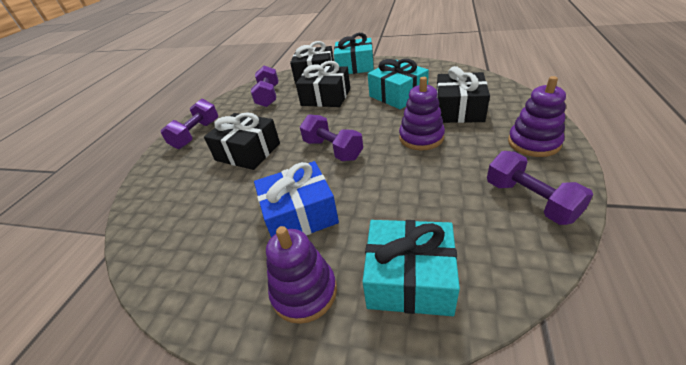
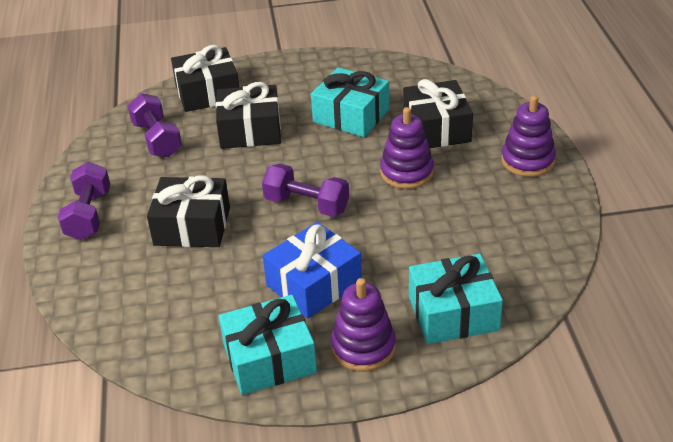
camera: 25 degrees left, 0 degrees up
(355, 66) = (263, 72): turquoise gift -> turquoise gift (269, 359)
(530, 200) = (536, 223): purple dumbbell -> none

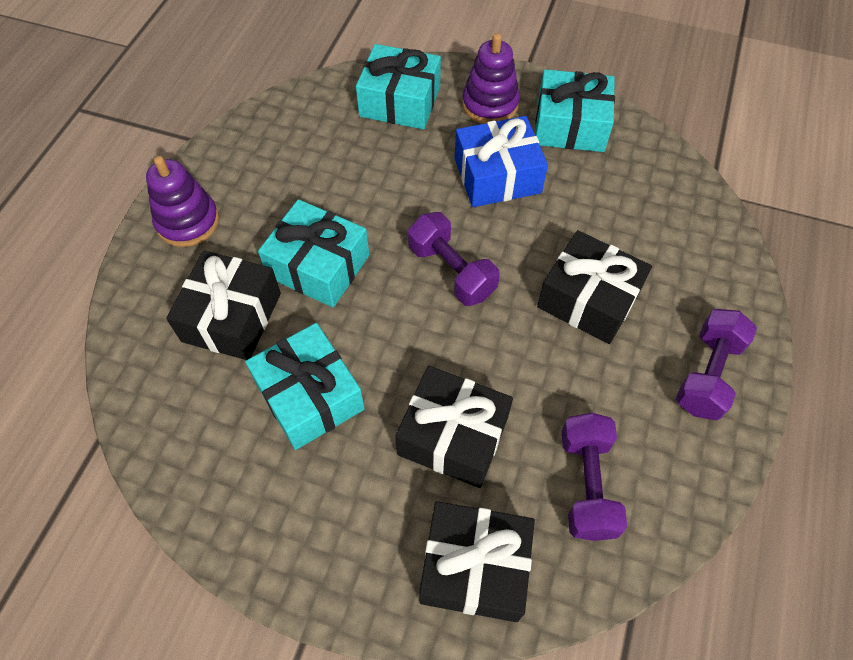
camera: 155 degrees left, 20 degrees up
(406, 172) = (318, 266): purple stacking toy -> turquoise gift

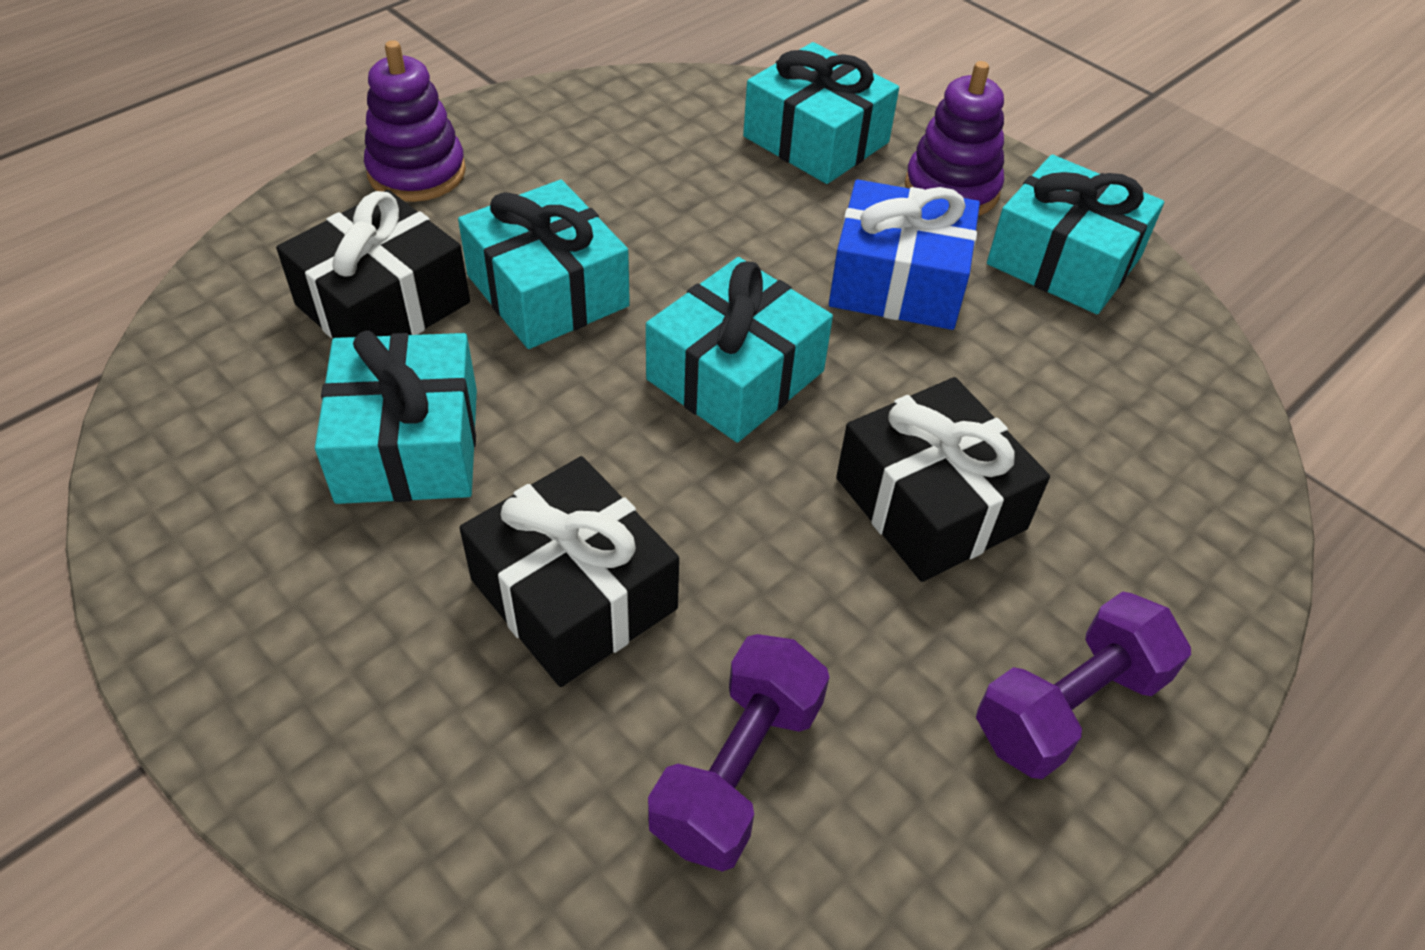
camera: 25 degrees right, 10 degrees down
(451, 271) = (735, 375): purple dumbbell -> turquoise gift
(474, 567) = (467, 797): black gift -> none

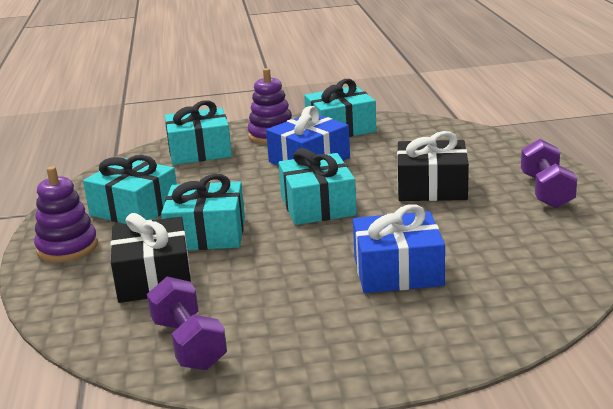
camera: 50 degrees left, 25 degrees down
(408, 445) = (262, 291): turquoise gift -> turquoise gift (134, 209)
(573, 594) = (398, 271): black gift -> blue gift
(738, 770) = (519, 258): purple dumbbell -> purple dumbbell (189, 344)

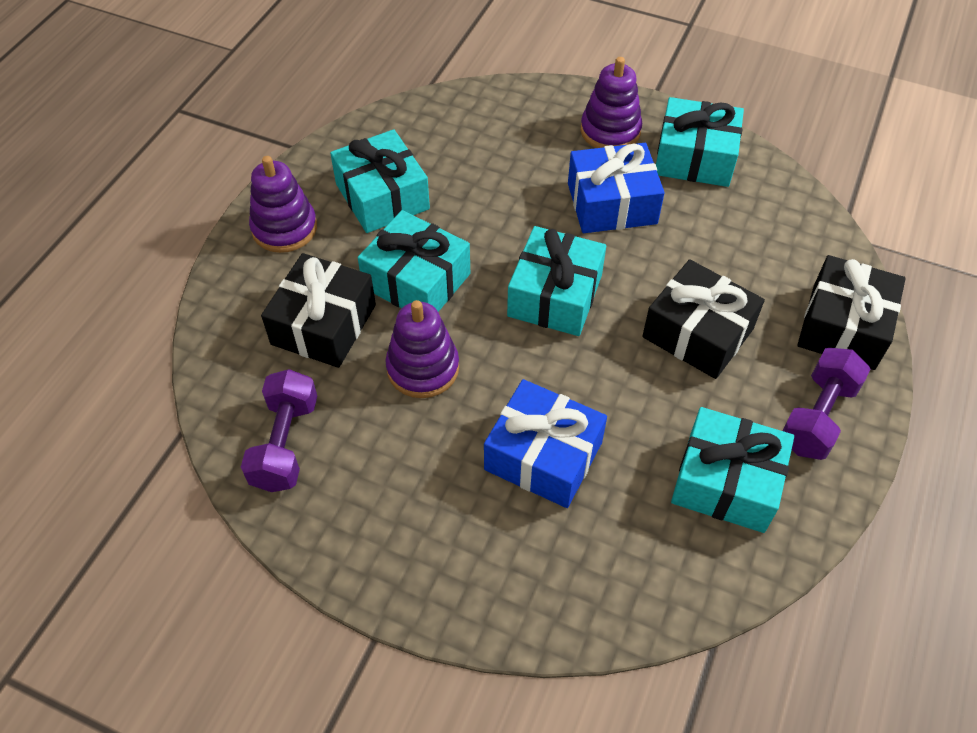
camera: 30 degrees right, 30 degrees up
(199, 151) = (514, 122): turquoise gift -> turquoise gift (726, 482)
(259, 268) = (423, 368): none -> purple stacking toy
(513, 156) = (843, 326): none -> black gift

